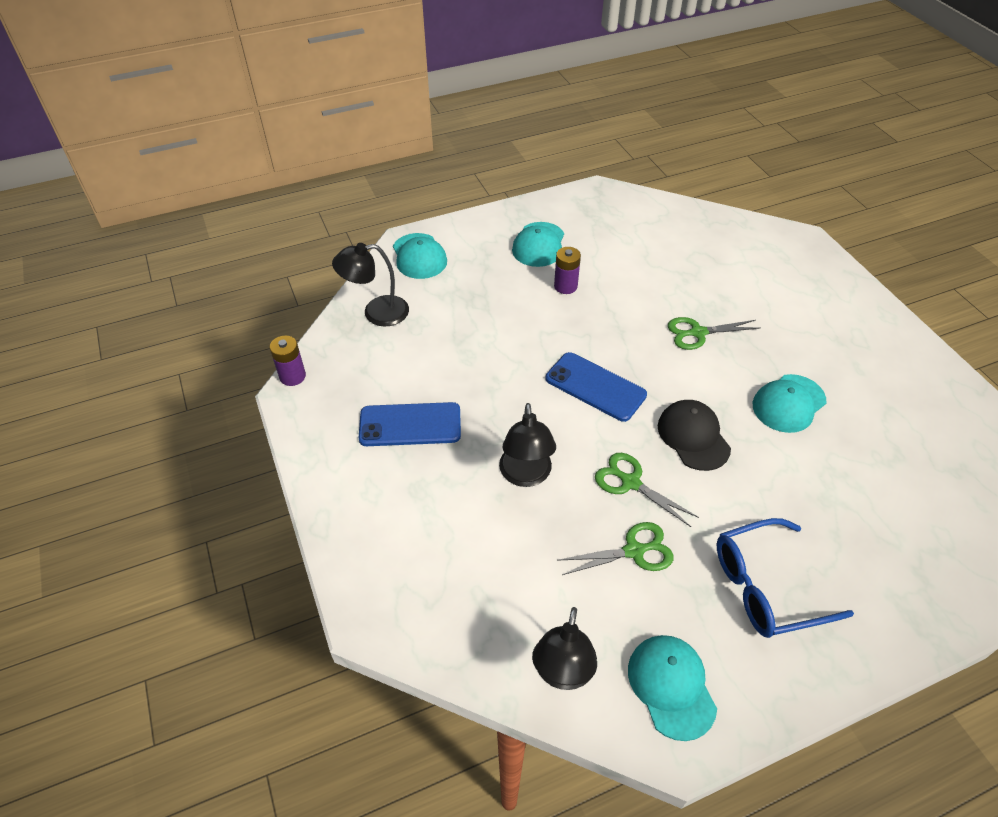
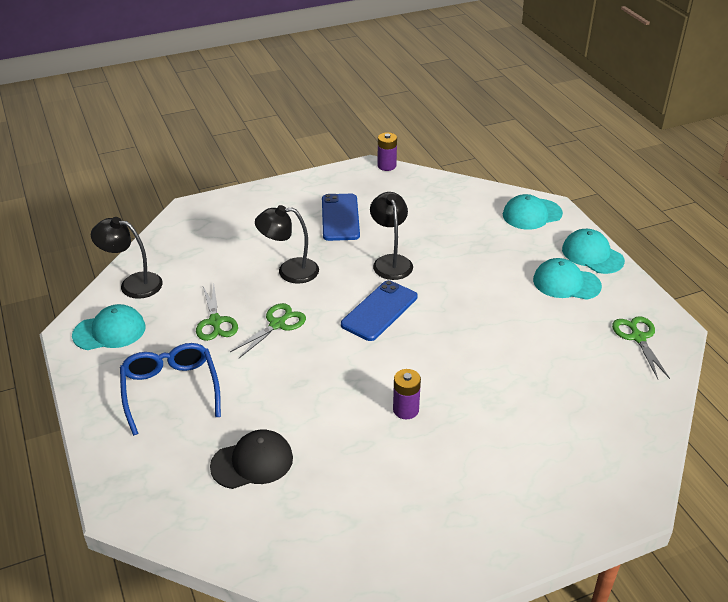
camera: 90 degrees right, 10 degrees down
(376, 312) = (457, 196): black lamp -> black lamp (390, 262)
(565, 286) = (508, 298): purple battery -> purple battery (406, 410)
(693, 437) = (322, 365): black cap -> black cap (252, 462)
(698, 333) = (453, 384): green scissors -> green scissors (638, 338)
(788, 403) = (360, 438): turquoise cap -> turquoise cap (592, 255)

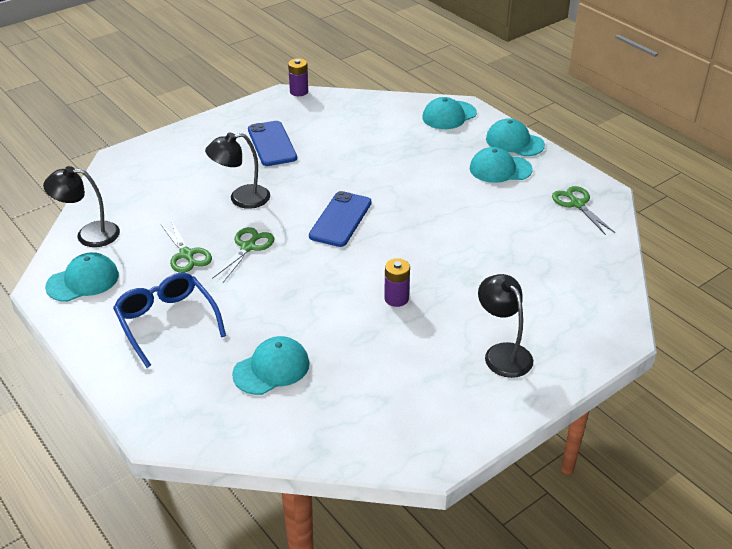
camera: 15 degrees left, 0 degrees up
(252, 462) = (271, 368): black cap -> turquoise cap
(390, 262) = (335, 175): black lamp -> black lamp (502, 353)

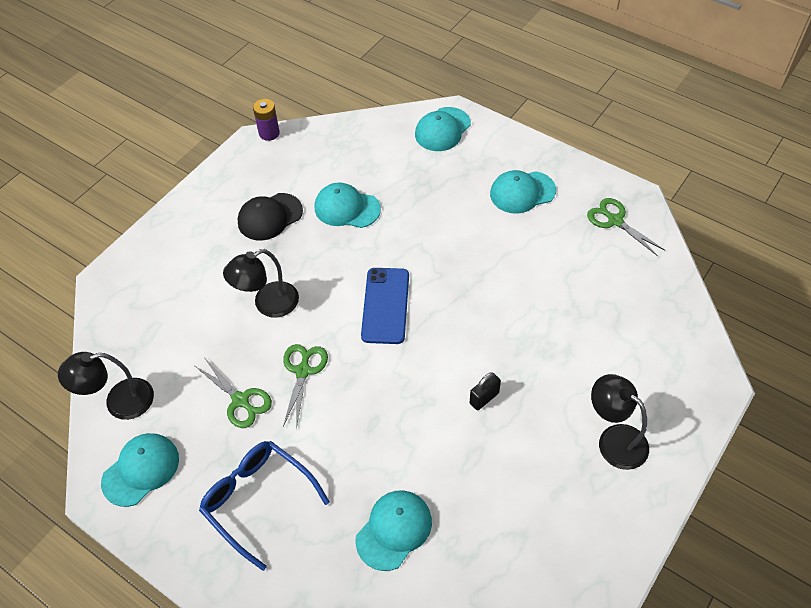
camera: 15 degrees left, 15 degrees up
(272, 144) = (270, 217): blue phone -> black cap
(396, 298) = (484, 398): purple battery -> black padlock
(514, 142) = (523, 151): turquoise cap -> turquoise cap (347, 208)

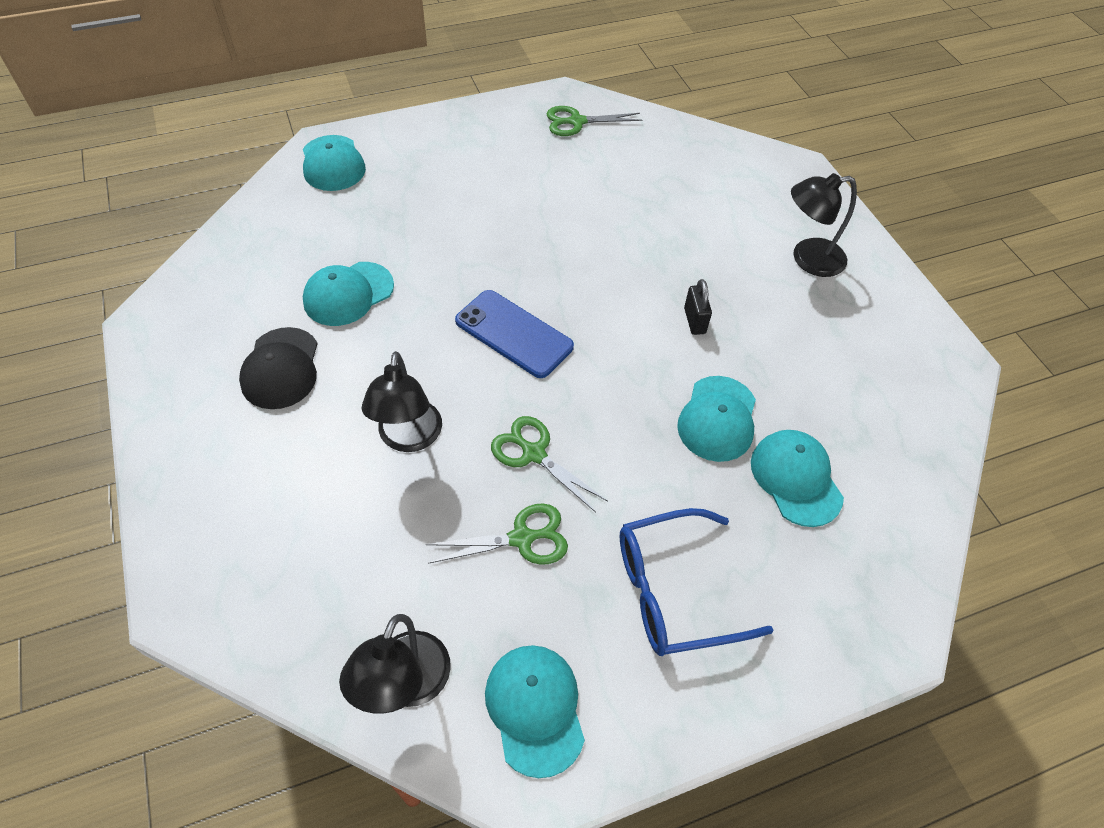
camera: 60 degrees left, 0 degrees up
(269, 133) = (151, 301): purple battery -> none
(522, 192) = (479, 157): turquoise cap -> turquoise cap (717, 419)

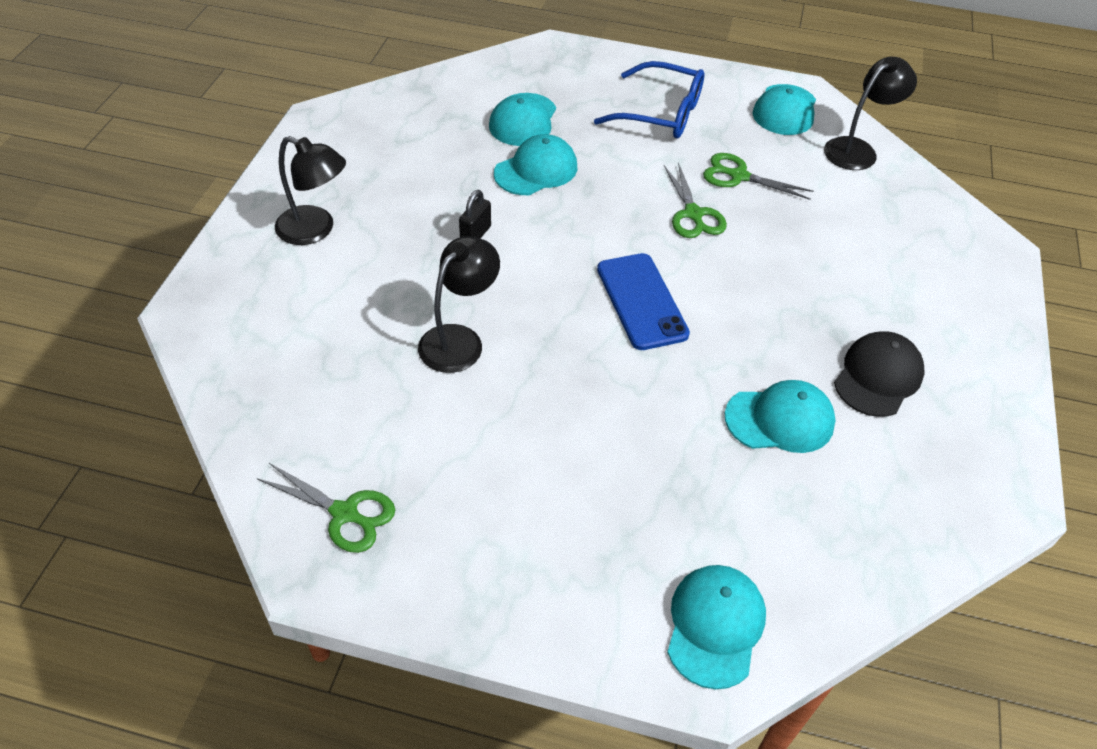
camera: 145 degrees left, 5 degrees down
(409, 438) = (786, 268): black lamp -> black lamp (459, 340)

